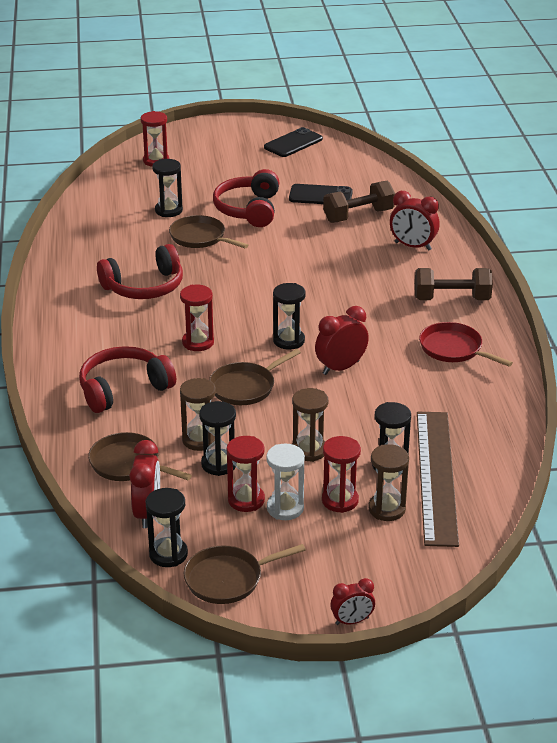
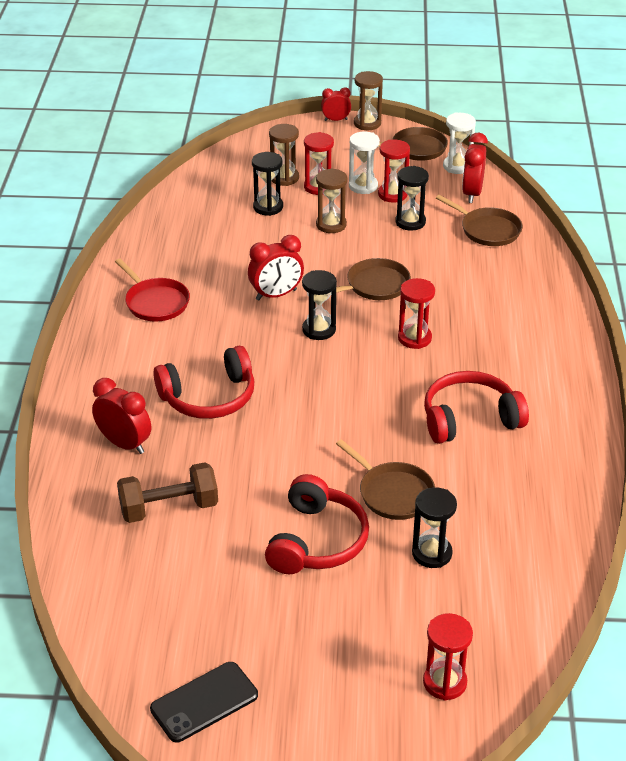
camera: 170 degrees left, 5 degrees up
(123, 389) = (493, 296): red headphones -> red headphones (209, 397)
(168, 554) = (457, 166): black hourglass -> white hourglass
(199, 440) = (424, 242): brown hourglass -> brown hourglass (367, 123)
(320, 196) = (206, 557): black phone -> none
(436, 476) = (234, 196): brown ruler -> none
(451, 299) = (122, 361): brown dumbbell -> none

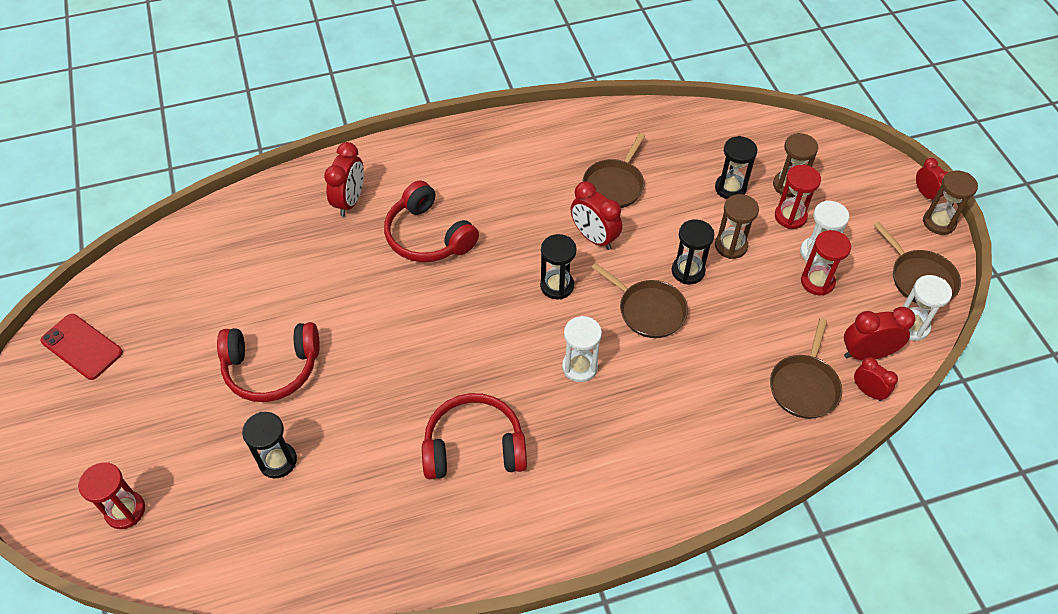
camera: 70 degrees right, 15 degrees up
(155, 302) = (540, 157): red pan -> none
(169, 508) = (283, 255): brown dumbbell -> none
(204, 702) = (82, 347): black phone -> red phone
(393, 493) = (347, 409): brown pan -> brown pan (614, 185)
(410, 222) = (776, 311): black hourglass -> black hourglass (688, 271)
(414, 338) = (579, 367): red hourglass -> white hourglass
(469, 419) = (474, 447): red headphones -> red headphones turned 60 degrees counterclockwise
(505, 203) = (868, 391): none -> red clock

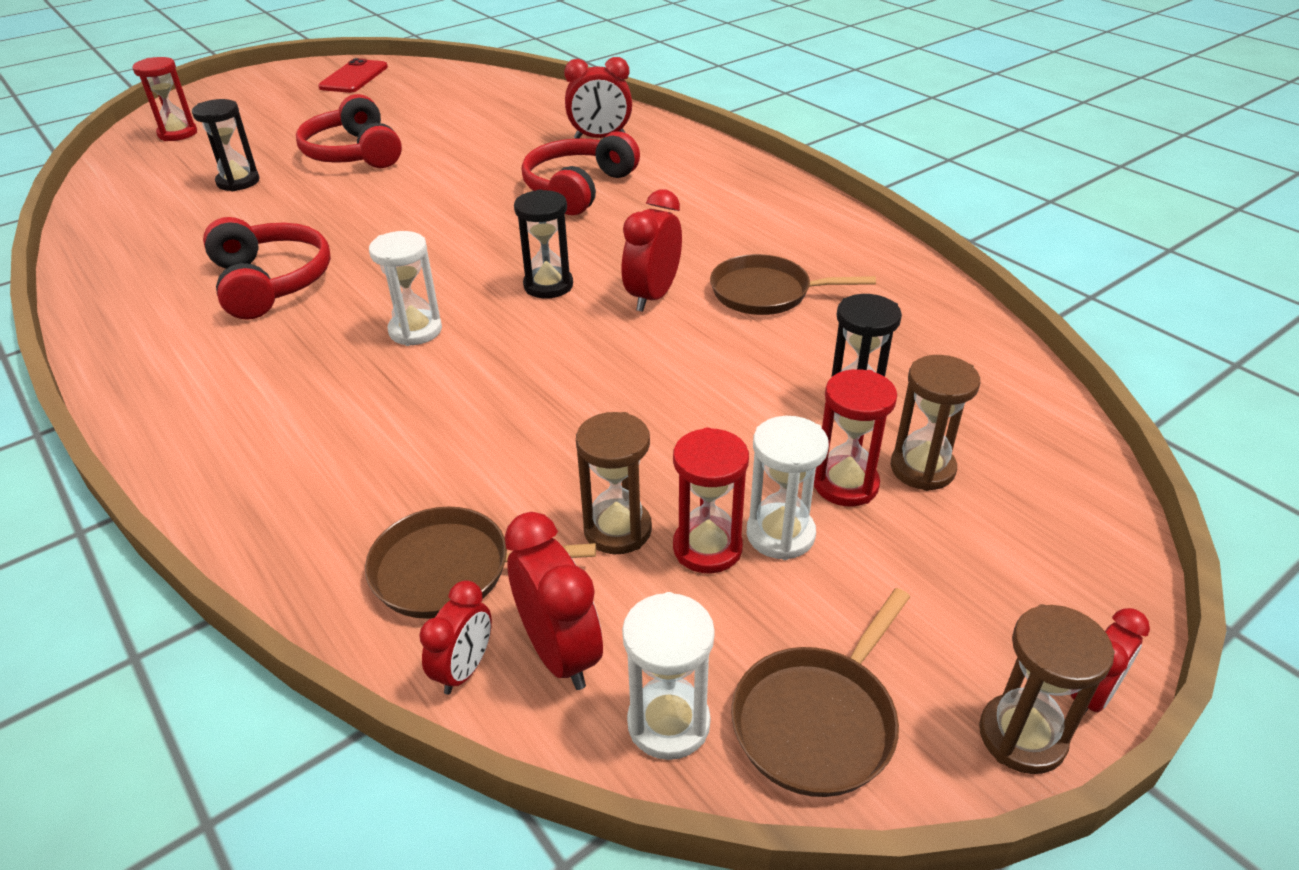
camera: 70 degrees right, 15 degrees down
(649, 310) = (542, 368): brown pan -> none
(688, 271) = (641, 390): black hourglass -> none
(730, 246) = (724, 425): brown hourglass -> brown hourglass (617, 530)

